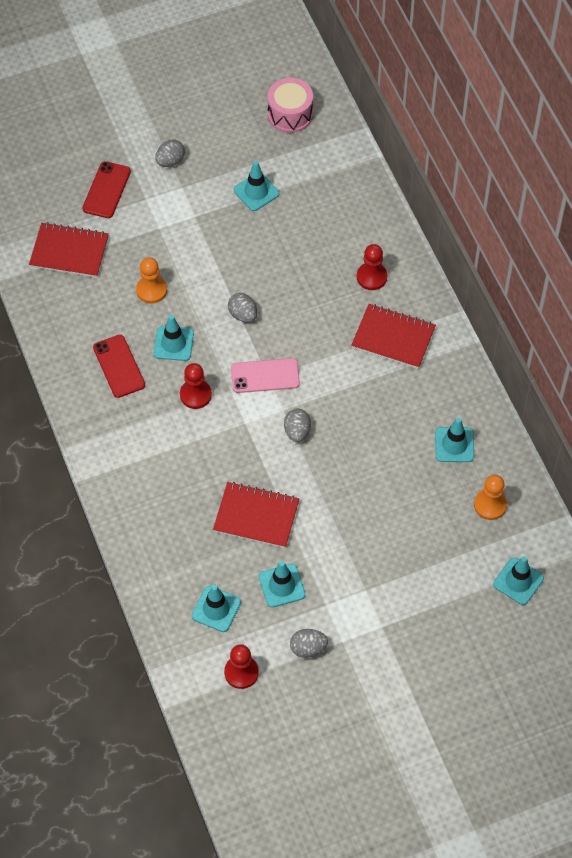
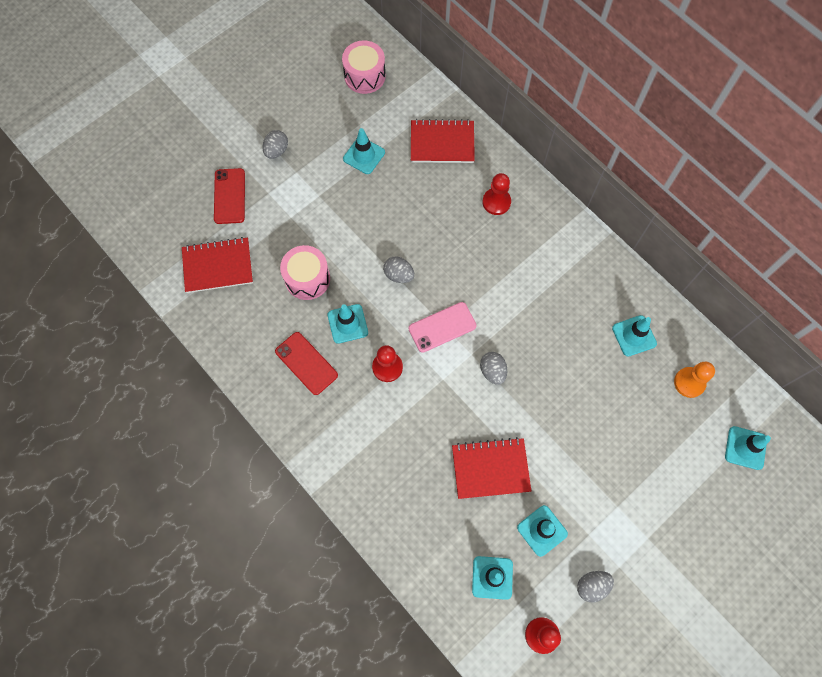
camera: 20 degrees left, 10 degrees up
(151, 290) = (307, 278): orange pawn -> pink drum
(393, 337) = (538, 252): red notebook -> red notebook (442, 143)

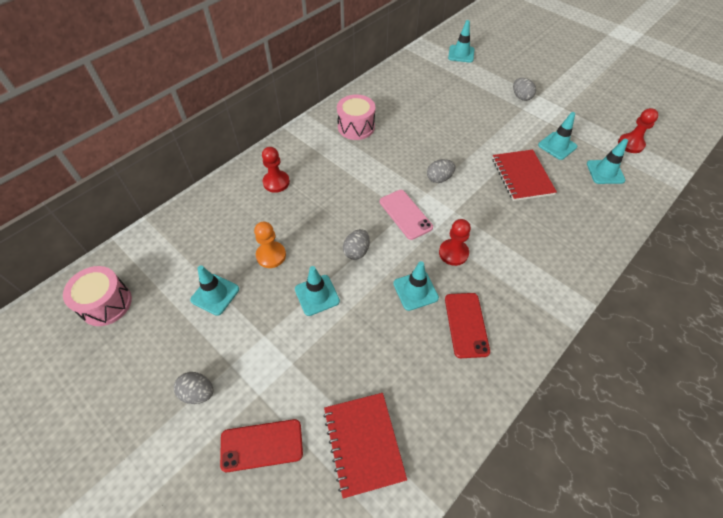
camera: 95 degrees left, 15 degrees down
(306, 363) = (466, 324): red phone -> red phone turned 45 degrees counterclockwise
(307, 278) = (369, 335): pink drum -> pink drum (356, 127)
(442, 143) = (207, 226): red notebook -> none
(592, 586) = (583, 120): grey egg -> grey egg (521, 97)
(634, 336) = (392, 101): turquoise traffic cone -> turquoise traffic cone (317, 295)
(689, 382) = (422, 76): orange pawn -> orange pawn (271, 255)

